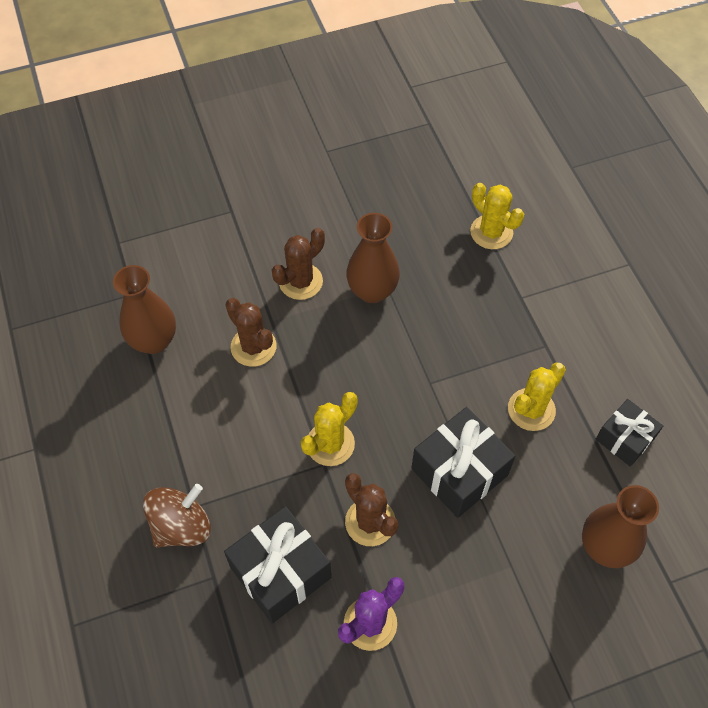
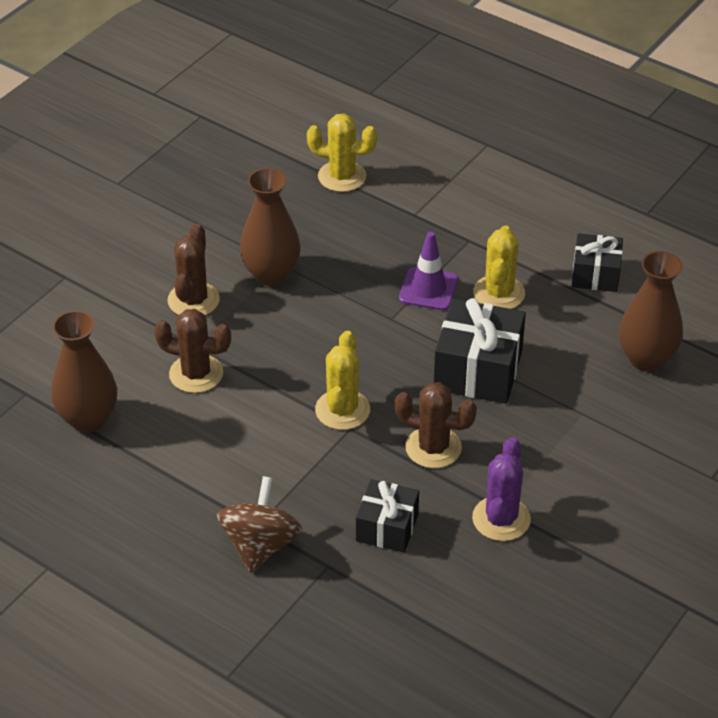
camera: 35 degrees left, 15 degrees down
(280, 572) = (387, 527): black gift -> black gift, size x0.63
(478, 373) = (428, 289): none -> purple traffic cone

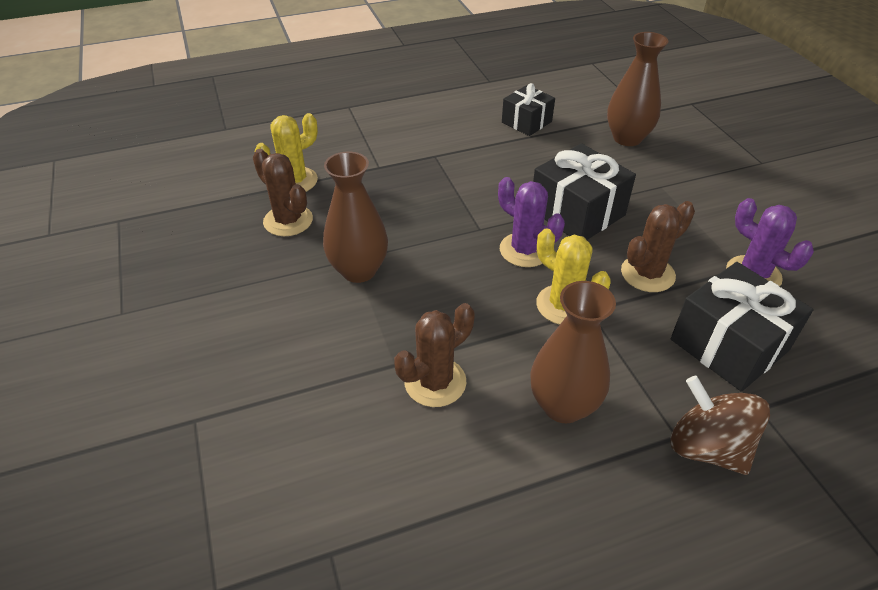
camera: 55 degrees left, 0 degrees up
(88, 419) = (424, 509): brown vase -> brown vase (563, 405)
(193, 300) = (336, 336): brown cactus -> brown cactus (288, 221)
(387, 527) = (729, 345): black gift -> black gift, size x1.60
(390, 358) = (525, 250): none -> purple cactus
(428, 289) = (466, 196): purple traffic cone -> none
(499, 293) = (504, 167): yellow cactus -> none

